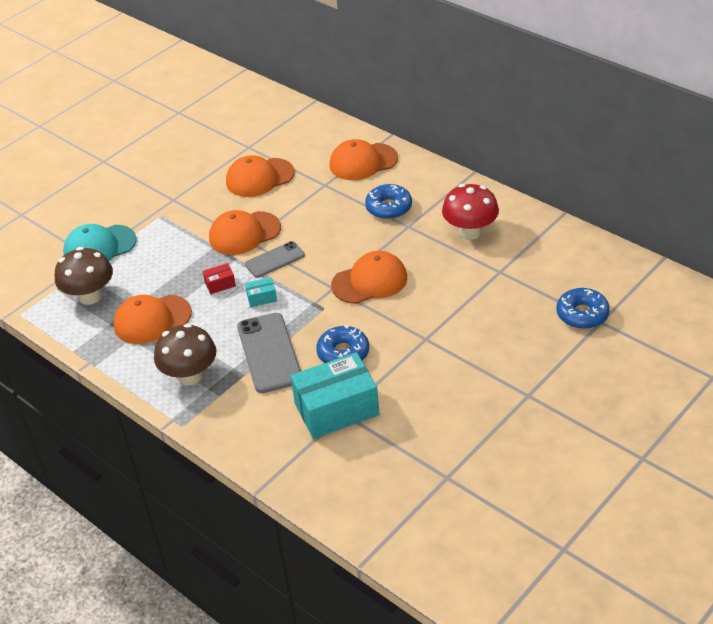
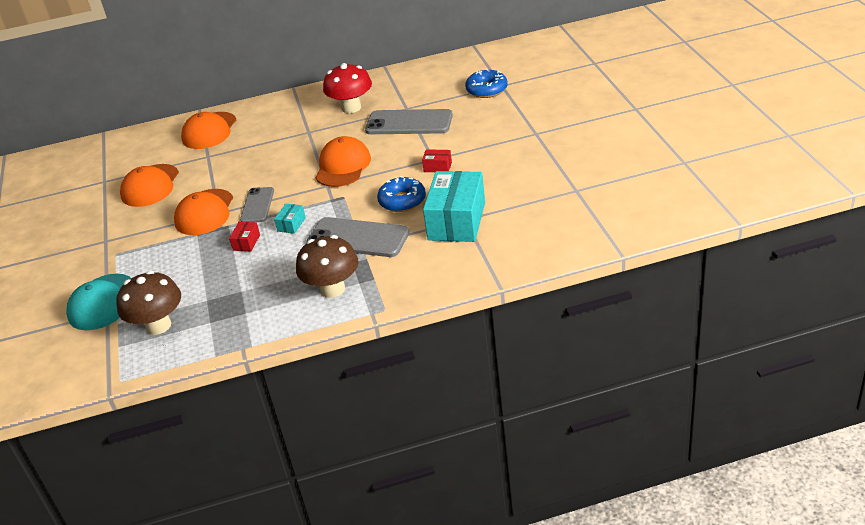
camera: 55 degrees left, 5 degrees down
(152, 319) = (238, 293): orange cap -> none
(389, 207) = (276, 134): blue donut -> none
(414, 349) = (437, 167): none -> red box
(475, 288) = (409, 123): none -> grey phone

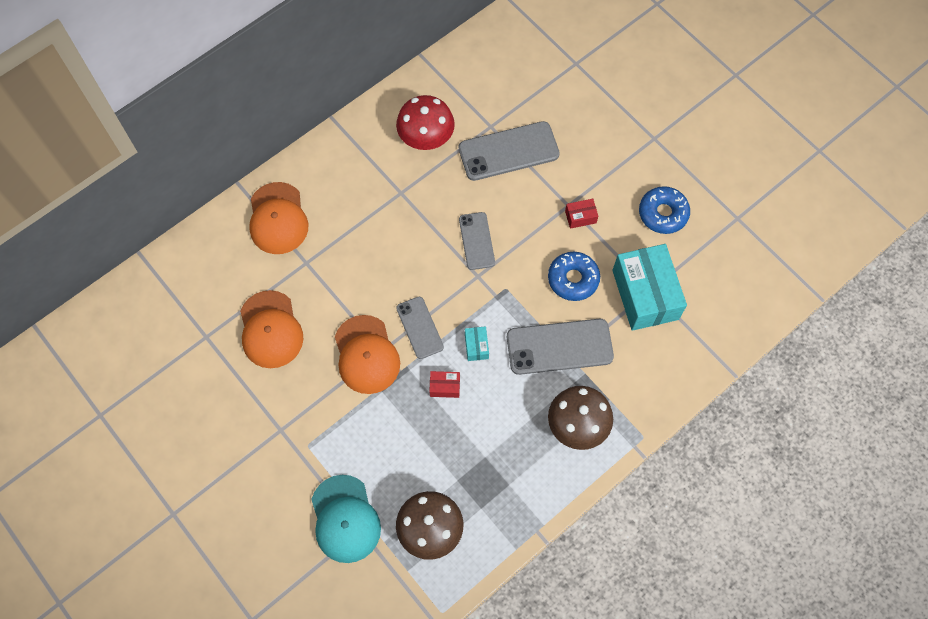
camera: 30 degrees left, 30 degrees up
(246, 242) = (445, 387): red box -> red box turned 75 degrees counterclockwise
(343, 166) = (476, 241): orange cap -> grey phone
(486, 90) = (564, 75): blue donut -> blue donut (663, 213)

